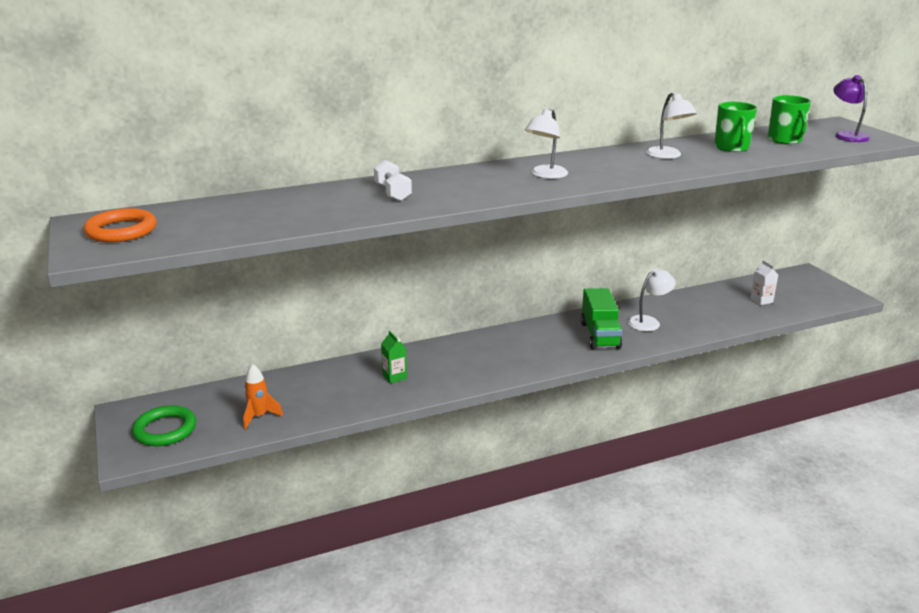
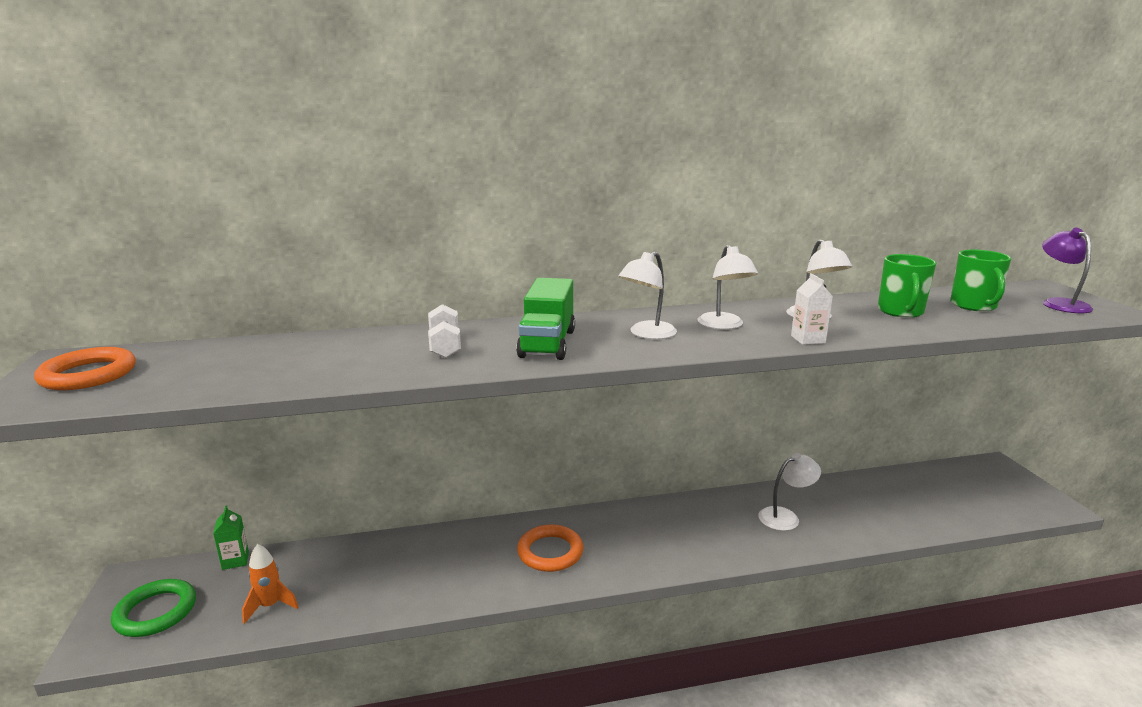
camera: 10 degrees right, 5 degrees down
(394, 377) = (453, 564): green carton -> green carton (235, 560)
(470, 361) = (550, 552): none -> orange ring
(600, 335) = (720, 530): green truck -> green truck (547, 343)
(601, 165) = (724, 325): none -> white lamp
(761, 300) = (935, 499): white carton -> white carton (808, 339)

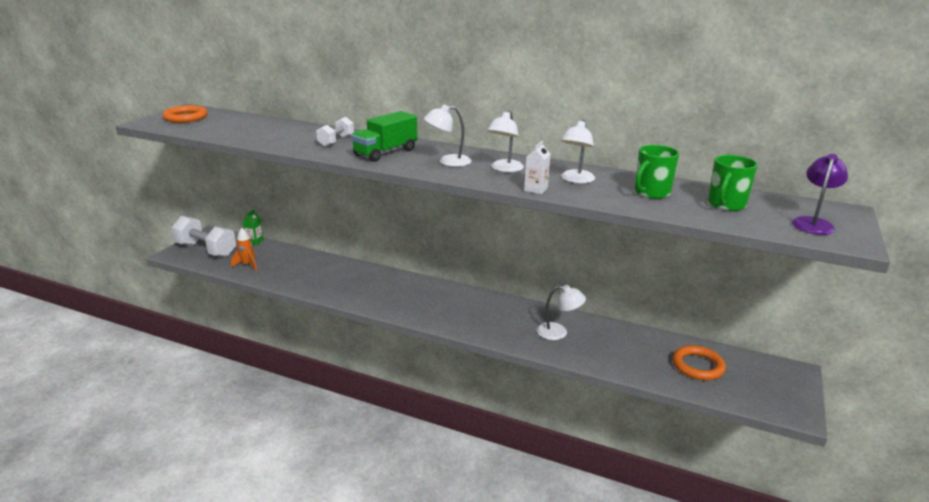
camera: 35 degrees right, 5 degrees up
(156, 612) = (206, 250): green ring -> white dumbbell
(550, 552) = (393, 293): orange ring -> orange ring (697, 366)

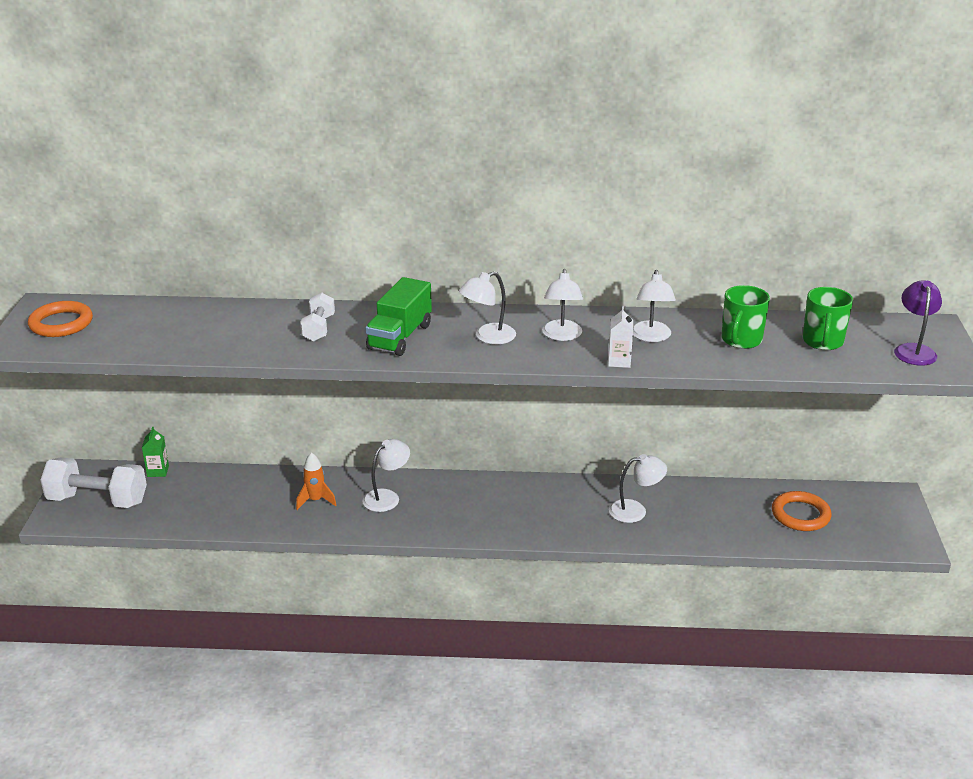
camera: 20 degrees left, 5 degrees up
(247, 265) = (179, 510): orange rocket -> orange rocket (315, 500)
(383, 285) = (387, 497): none -> white lamp

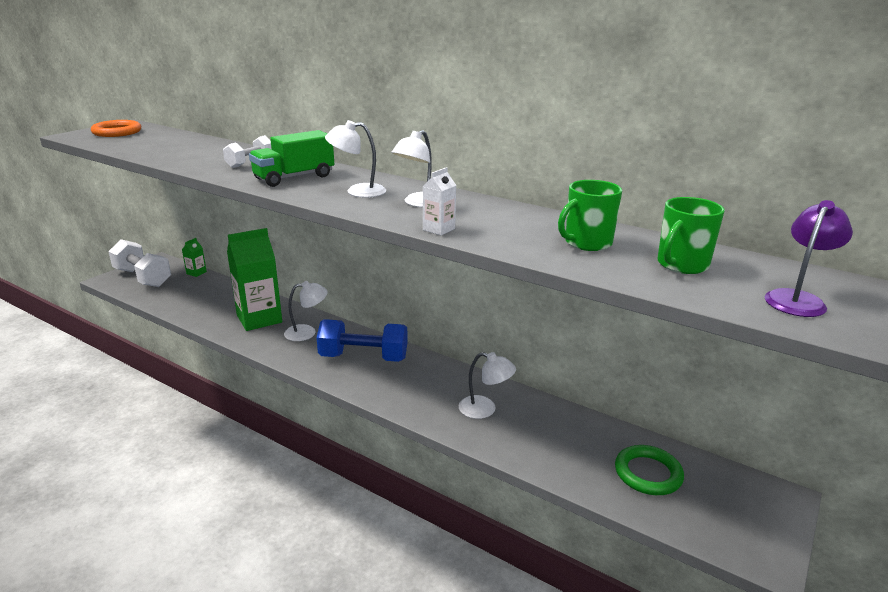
camera: 30 degrees right, 5 degrees down
(315, 500) = (259, 319): orange rocket -> green carton
(476, 502) = (363, 357): none -> blue dumbbell
(651, 337) = (498, 221): white lamp -> none
(800, 515) = (648, 473): orange ring -> green ring

